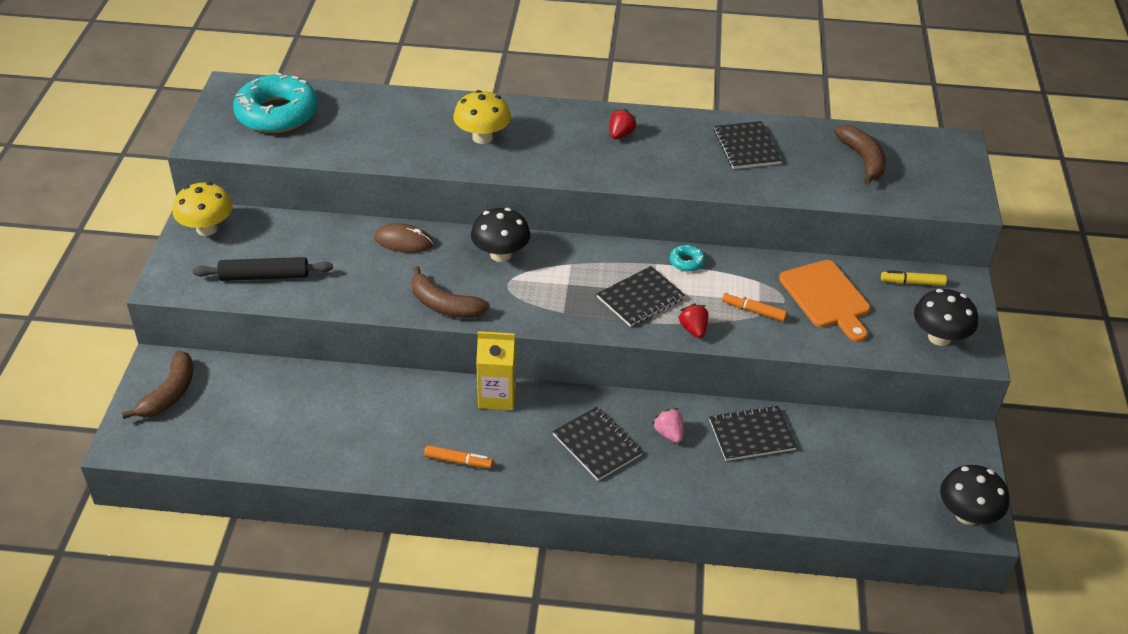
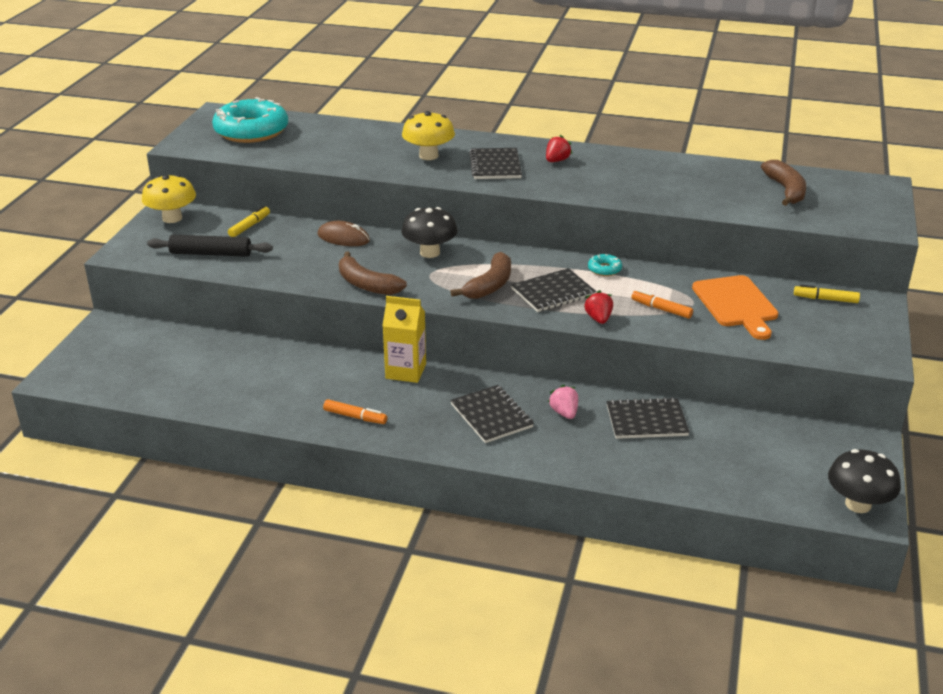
camera: 10 degrees right, 10 degrees down
(170, 393) = (108, 345): brown banana -> brown banana (490, 285)
(296, 233) = (249, 226): none -> yellow marker
(747, 147) = (674, 175): black notebook -> black notebook (495, 165)
(939, 337) = (845, 342): black mushroom -> none

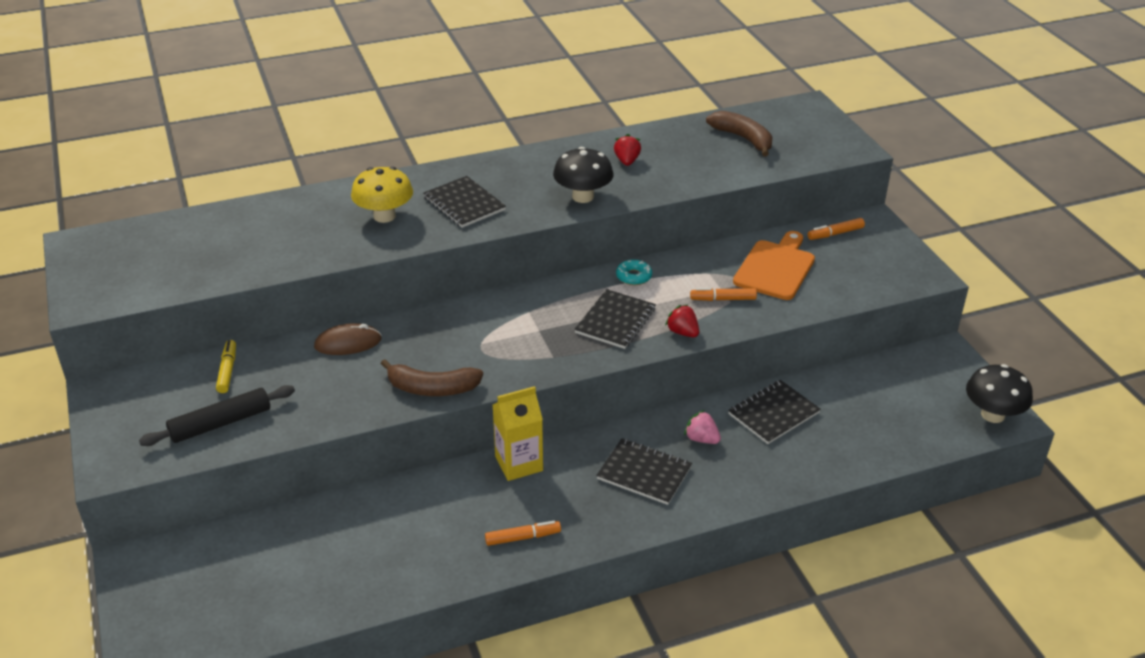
camera: 35 degrees left, 5 degrees up
(172, 218) = (122, 397): yellow mushroom -> none
(251, 131) = (148, 254): turquoise donut -> none
(430, 252) = (455, 324): black mushroom -> black mushroom (583, 196)
(490, 285) = (551, 337): brown banana -> none
(557, 160) = (516, 177): red strawberry -> red strawberry (627, 161)
(736, 304) = (775, 268): orange cutting board -> orange cutting board turned 105 degrees counterclockwise
(825, 299) = (835, 234): yellow marker -> orange marker

